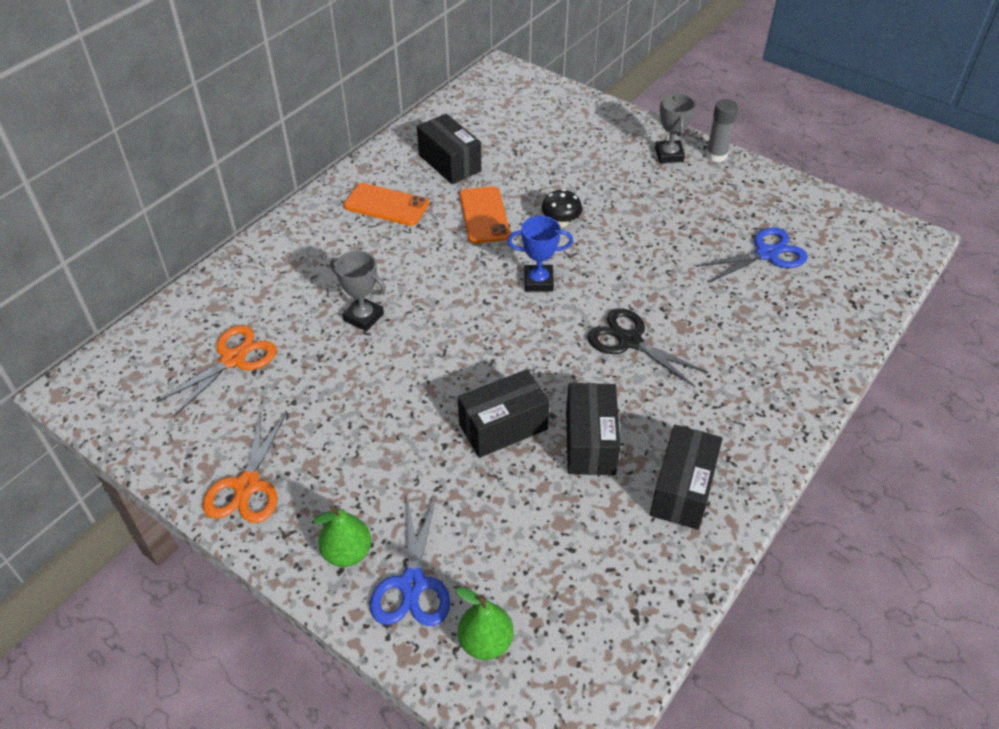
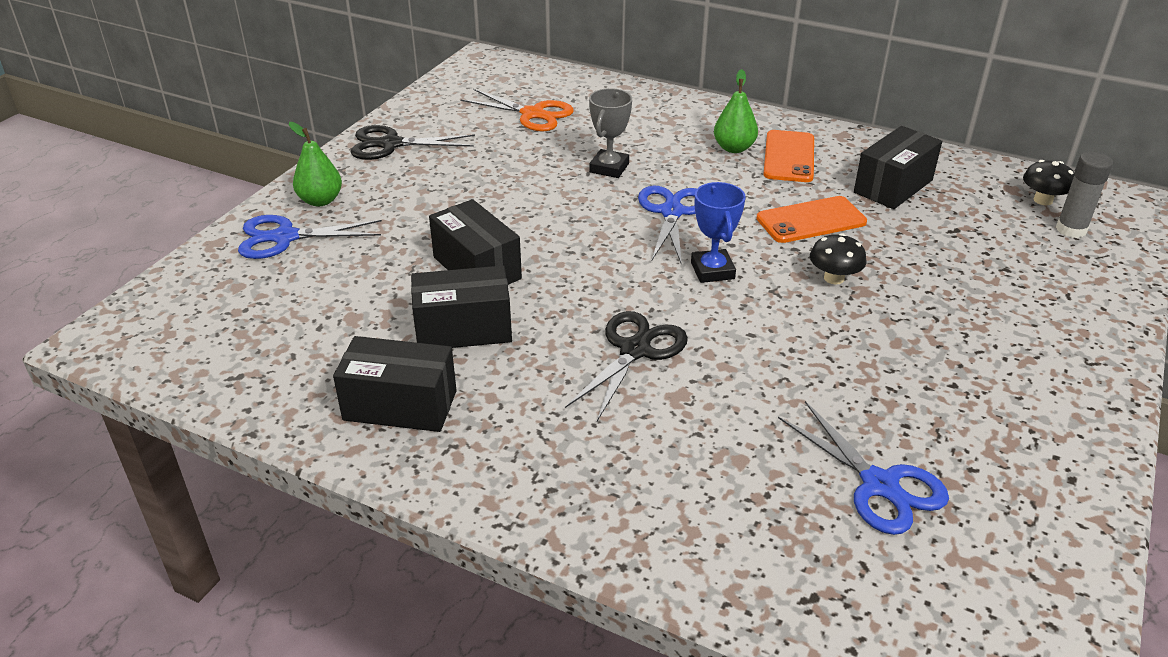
camera: 80 degrees right, 10 degrees down
(247, 486) = (391, 144): orange scissors -> black scissors
(450, 289) = (671, 212): none -> blue scissors
(485, 642) = (219, 284): green pear -> green pear (734, 148)
(489, 103) = (1043, 200): none -> black mushroom
(669, 155) = (1059, 368): grey trophy -> none
(716, 155) = (1101, 422): grey glue stick -> grey glue stick (1071, 230)

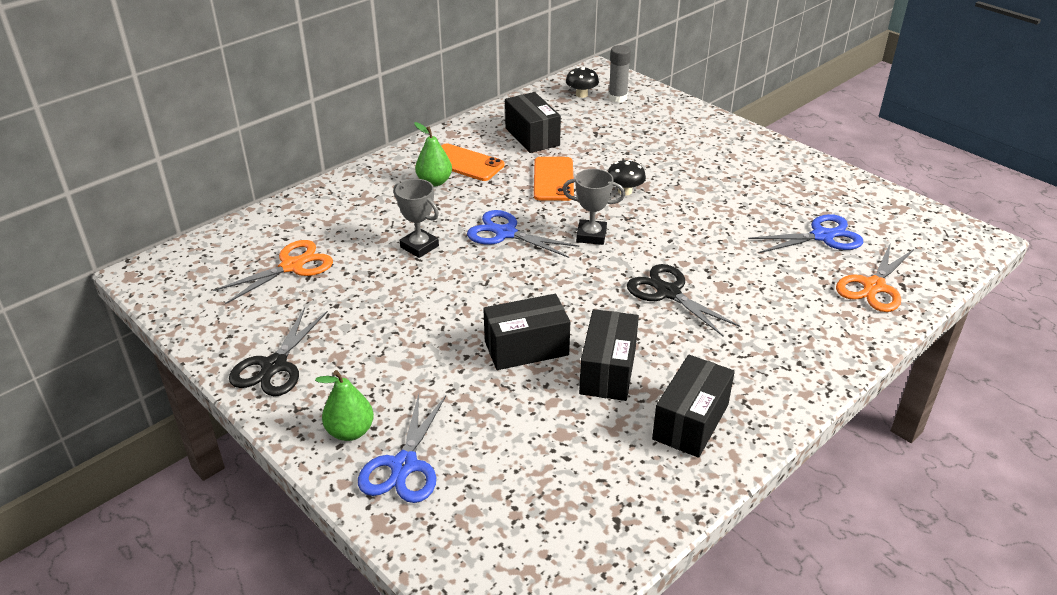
camera: 70 degrees left, 0 degrees up
(712, 270) = (591, 236): blue trophy -> grey trophy
(782, 559) = (874, 286): none -> orange scissors

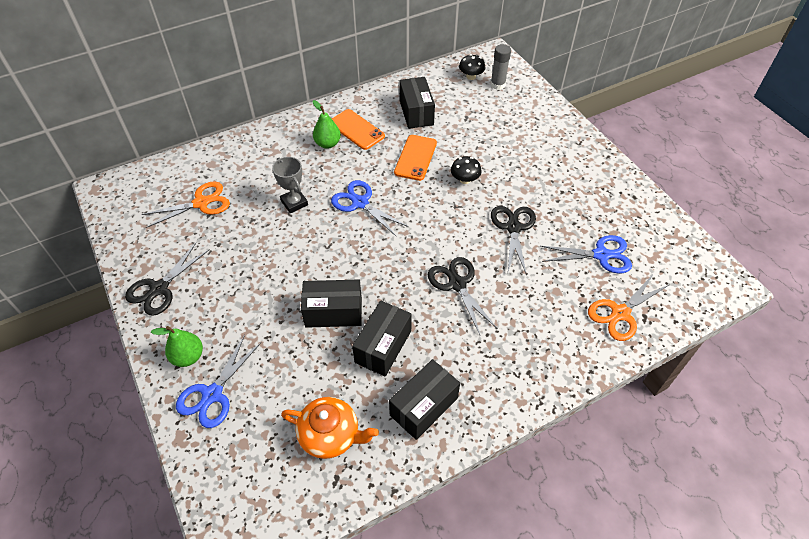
camera: 15 degrees right, 15 degrees up
(586, 476) = (330, 435): none -> orange teapot
(591, 236) = (422, 218): grey trophy -> none
(707, 227) = (513, 227): none -> black scissors

